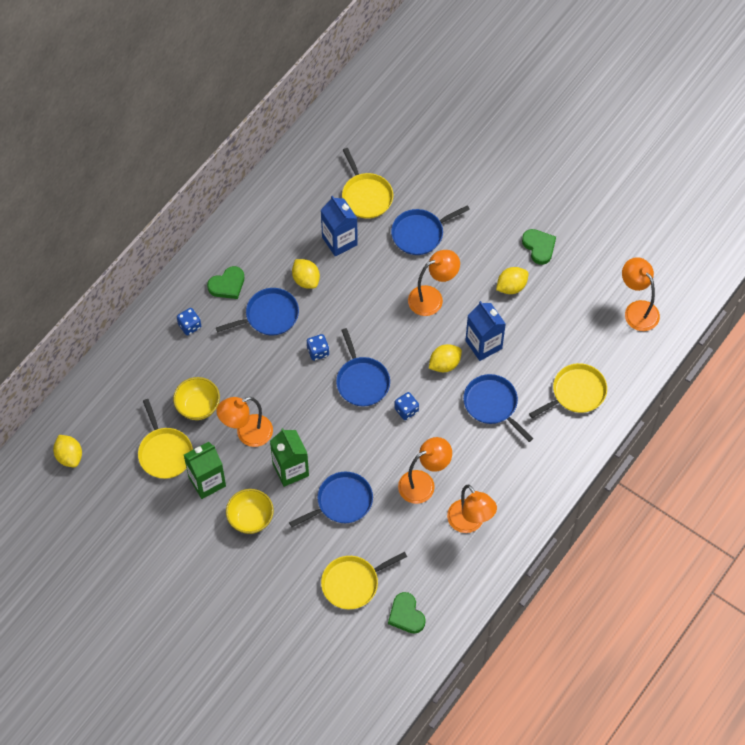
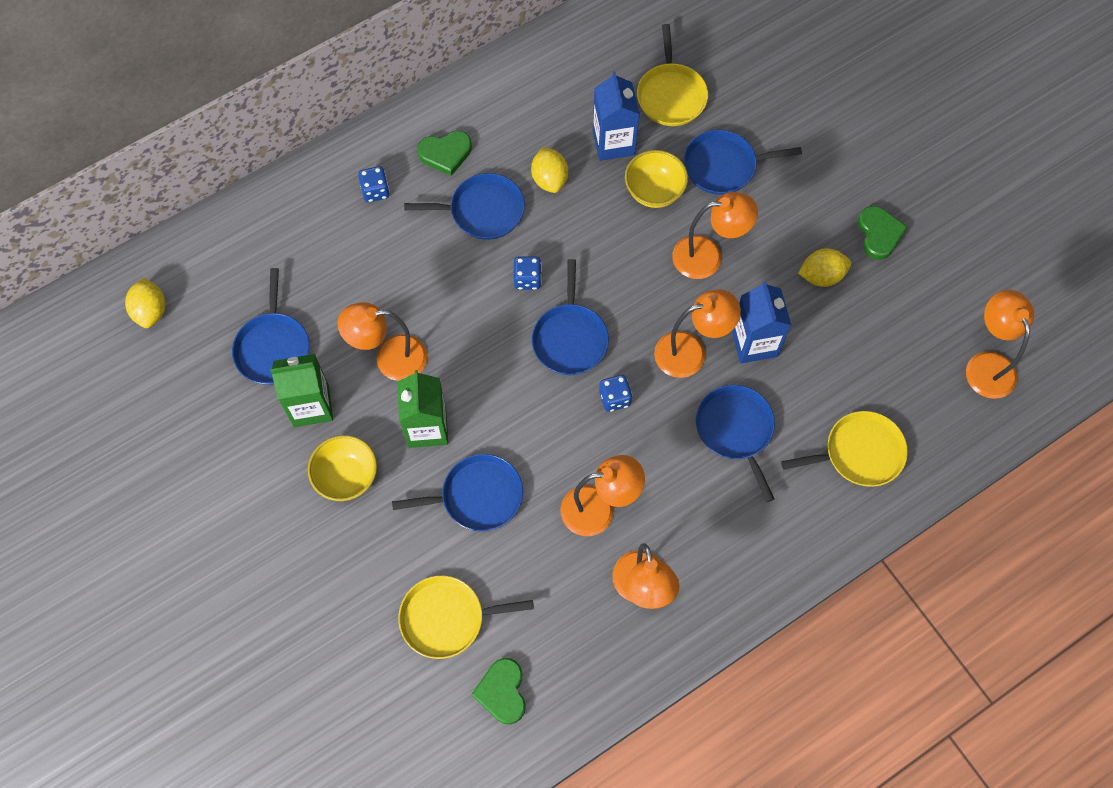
camera: 20 degrees right, 5 degrees up
(164, 452) = (273, 347): yellow pan -> blue pan
(198, 406) = (341, 300): yellow bowl -> yellow bowl (654, 191)
(444, 364) = (690, 352): yellow lemon -> orange lamp

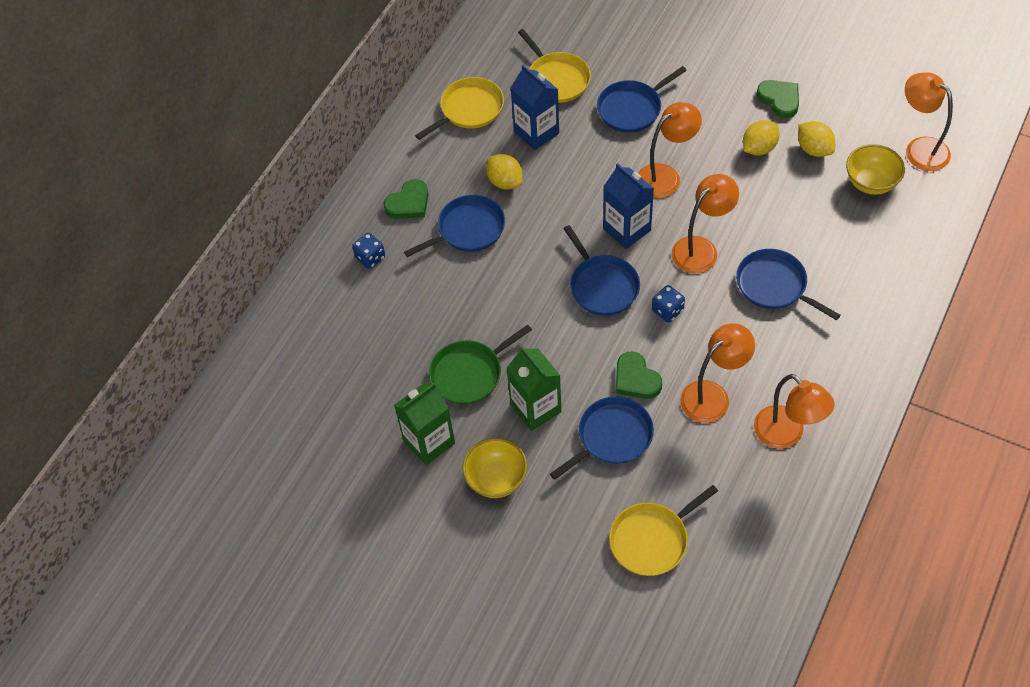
camera: 25 degrees left, 10 degrees down
(151, 311) = (241, 441): yellow lemon -> yellow lemon (814, 149)
(273, 347) = (366, 415): blue pan -> none
(390, 359) = (469, 374): orange lamp -> green pan
(502, 692) = (734, 569): green heart -> green heart (636, 379)
(527, 279) = (538, 260): blue dice -> none
(654, 191) = (592, 151): yellow bowl -> yellow bowl (871, 183)
(754, 343) = (743, 218): blue carton -> blue carton (627, 229)
(859, 453) = (875, 254): yellow pan -> yellow pan (469, 109)

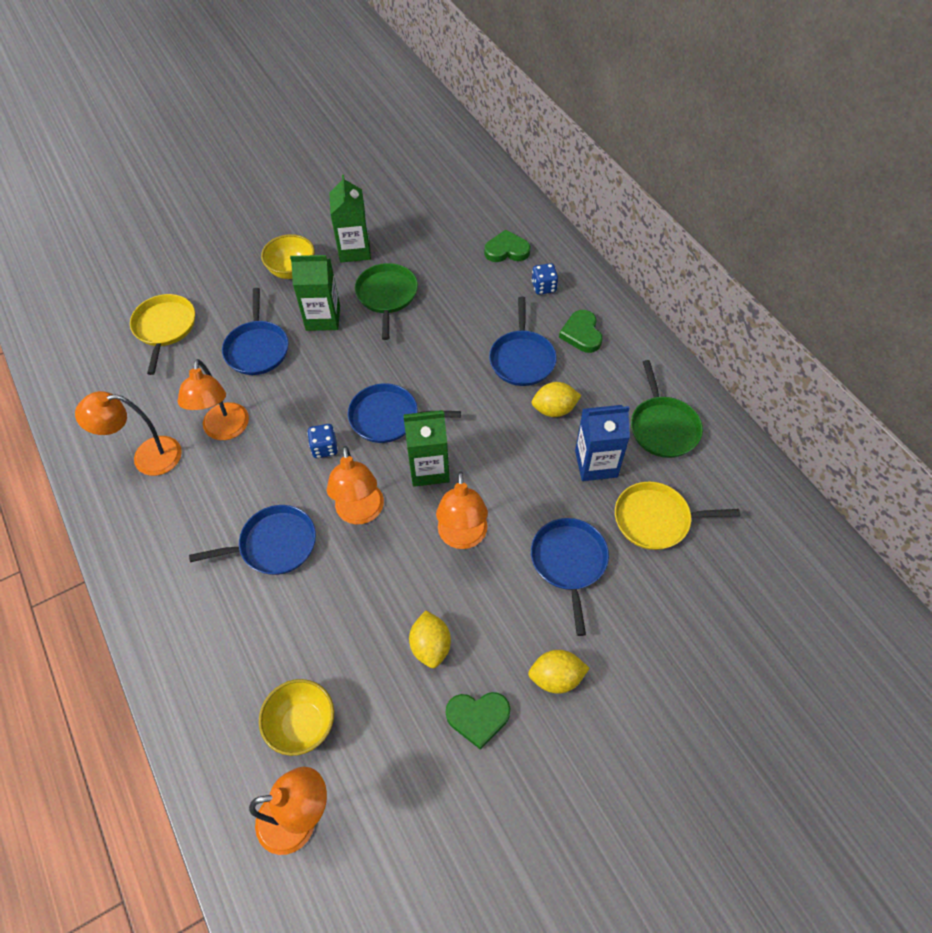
camera: 120 degrees right, 0 degrees up
(469, 109) = (663, 427): yellow pan -> green pan
(627, 229) = (429, 469): blue carton -> green carton
(636, 379) = (287, 390): green heart -> green heart (507, 250)
(814, 149) = (387, 700): yellow lemon -> yellow lemon (556, 677)

